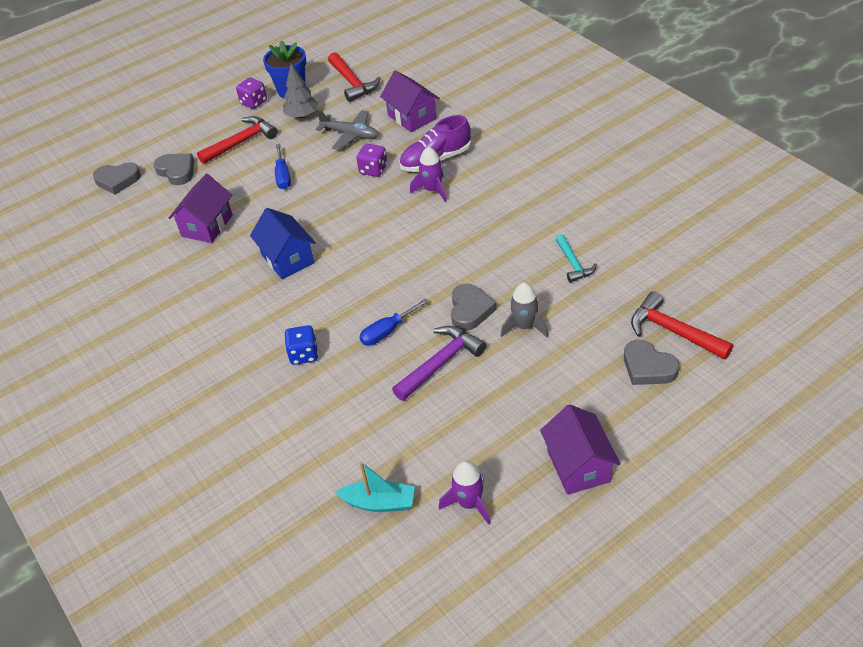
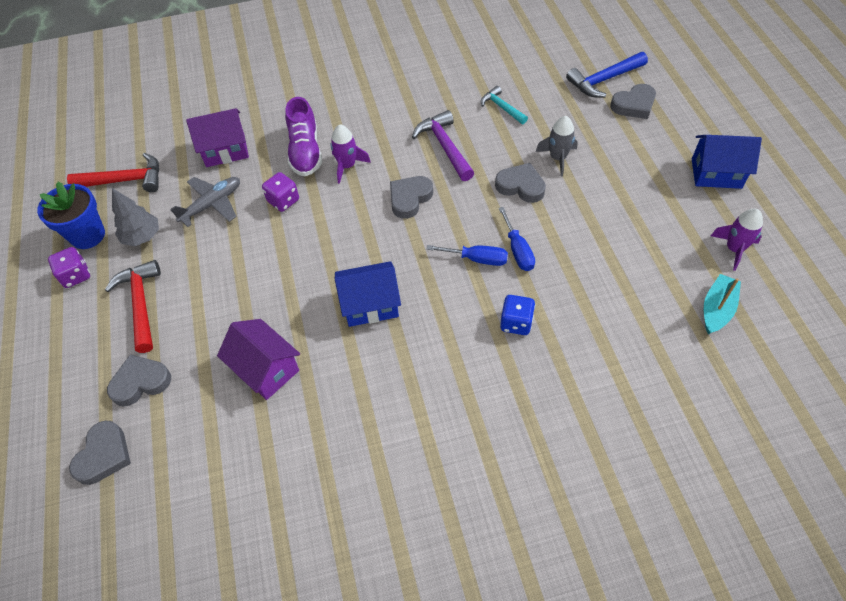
camera: 70 degrees left, 10 degrees up
(283, 176) = (234, 278): blue screwdriver -> blue screwdriver (477, 259)
(414, 241) = (409, 198): none -> grey heart
(440, 363) = (574, 224): purple hammer -> purple hammer (445, 147)
(573, 264) = (502, 107): turquoise hammer -> turquoise hammer turned 135 degrees counterclockwise
(578, 466) = (716, 173): purple house -> blue house
(673, 331) = (604, 80): red hammer -> blue hammer

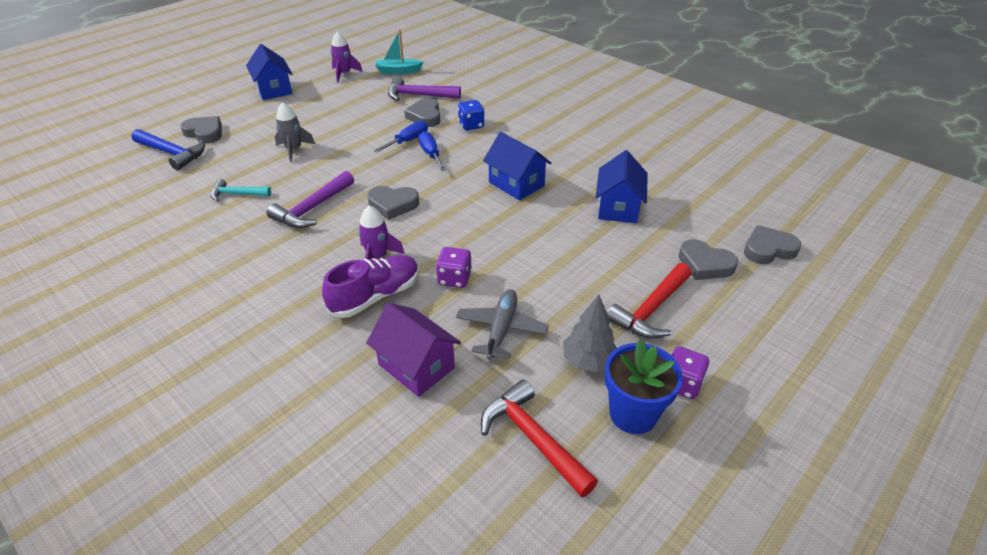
camera: 125 degrees left, 15 degrees down
(212, 204) = (501, 329): grey plane -> grey plane turned 90 degrees clockwise
(266, 369) = (618, 207): purple house -> blue house
(502, 107) = (237, 194): turquoise hammer -> turquoise hammer turned 75 degrees clockwise
(521, 186) = (338, 157): grey heart -> grey heart (425, 116)
(627, 303) = (418, 95): none -> purple hammer

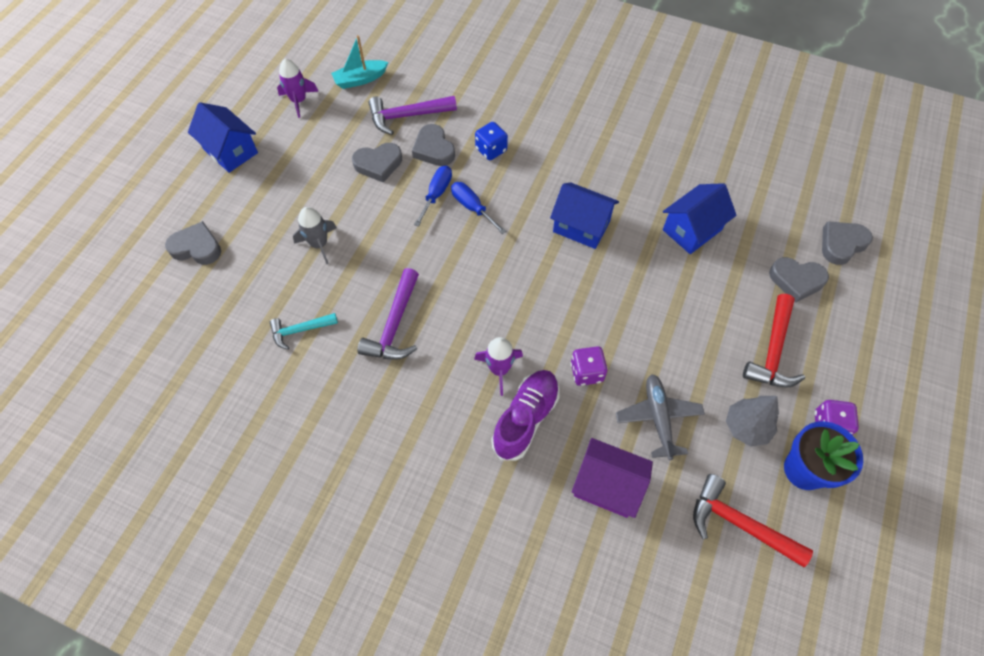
camera: 20 degrees left, 20 degrees up
(172, 153) = (181, 291): blue hammer -> none
(393, 205) = (474, 294): grey heart -> grey heart (378, 164)
(618, 207) = (692, 230): blue house -> blue house turned 60 degrees clockwise

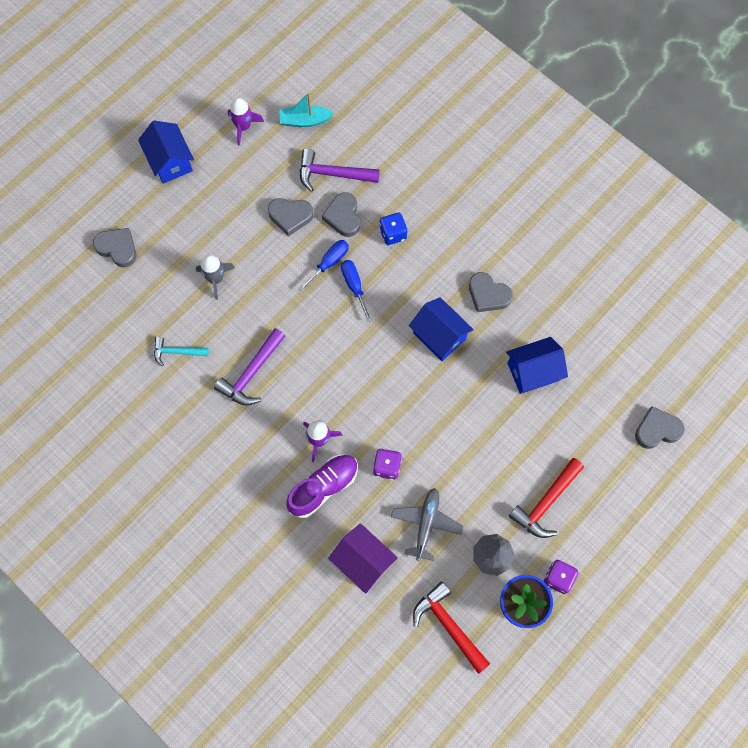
camera: 20 degrees right, 10 degrees up
(796, 280) = (598, 449): grey heart -> grey heart (488, 295)

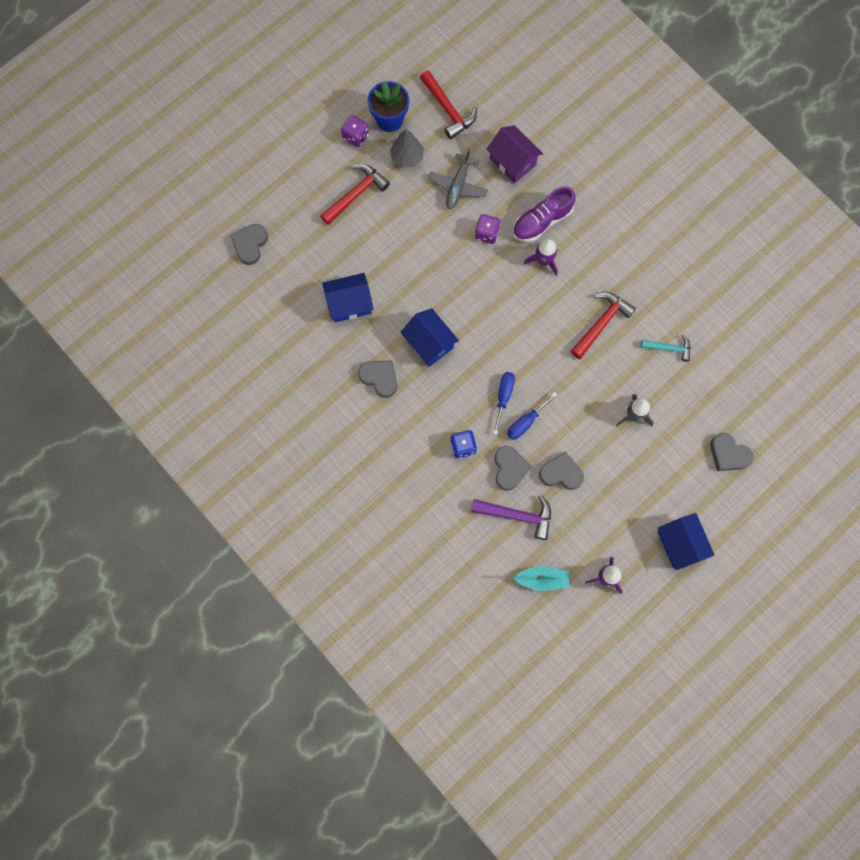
camera: 175 degrees left, 5 degrees up
(251, 373) = (601, 323): purple hammer -> red hammer
(354, 286) = (503, 397): blue screwdriver -> blue screwdriver turned 150 degrees counterclockwise
(657, 430) = (250, 245): grey heart -> grey heart turned 120 degrees clockwise

